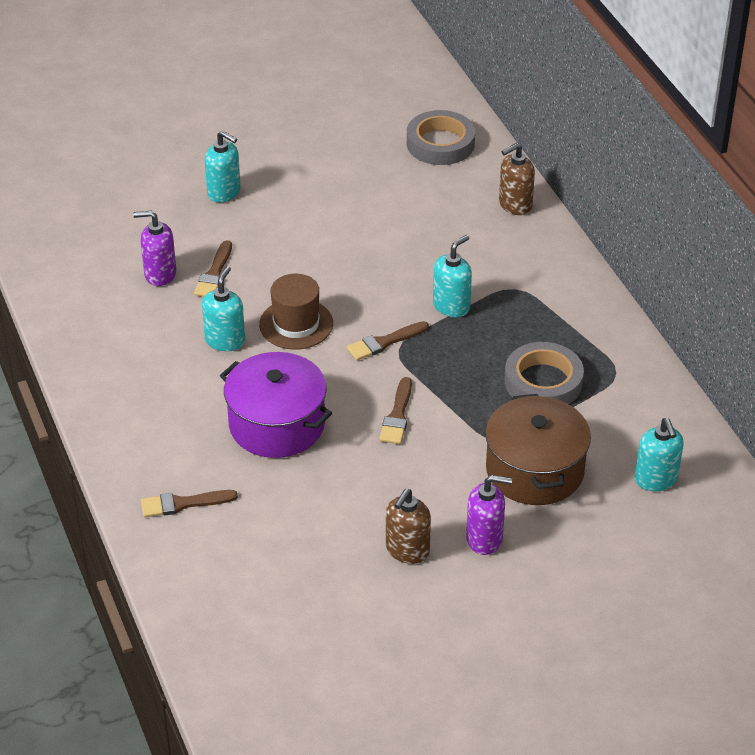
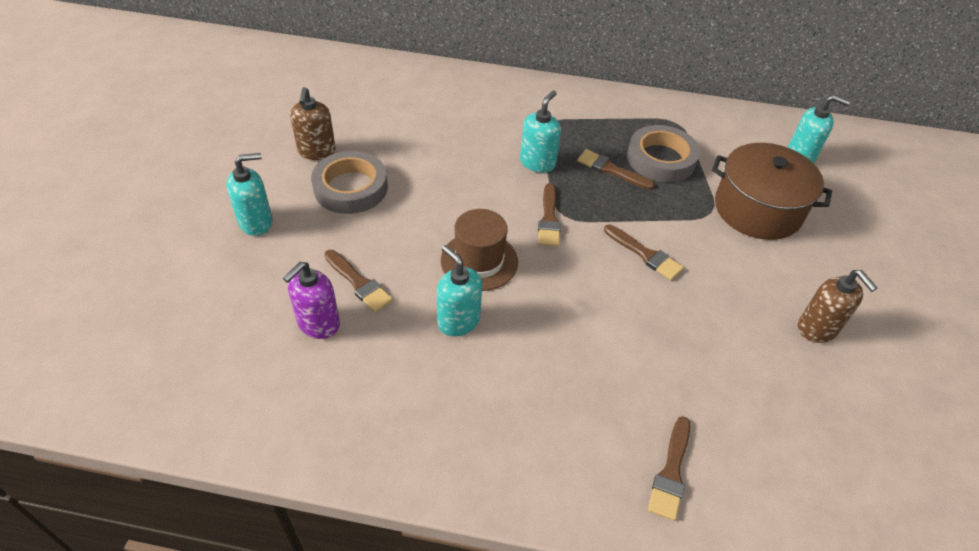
camera: 60 degrees left, 5 degrees up
(277, 424) = (602, 339): purple pot -> none
(440, 143) = (346, 80): grey tape -> grey tape (350, 188)
(451, 306) = (537, 163): turquoise soap dispenser -> turquoise soap dispenser turned 45 degrees clockwise
(484, 539) = (824, 274): purple soap dispenser -> none
(491, 355) = (611, 170): none -> brown brush
(515, 205) = (455, 80): brown soap dispenser -> brown soap dispenser (316, 151)

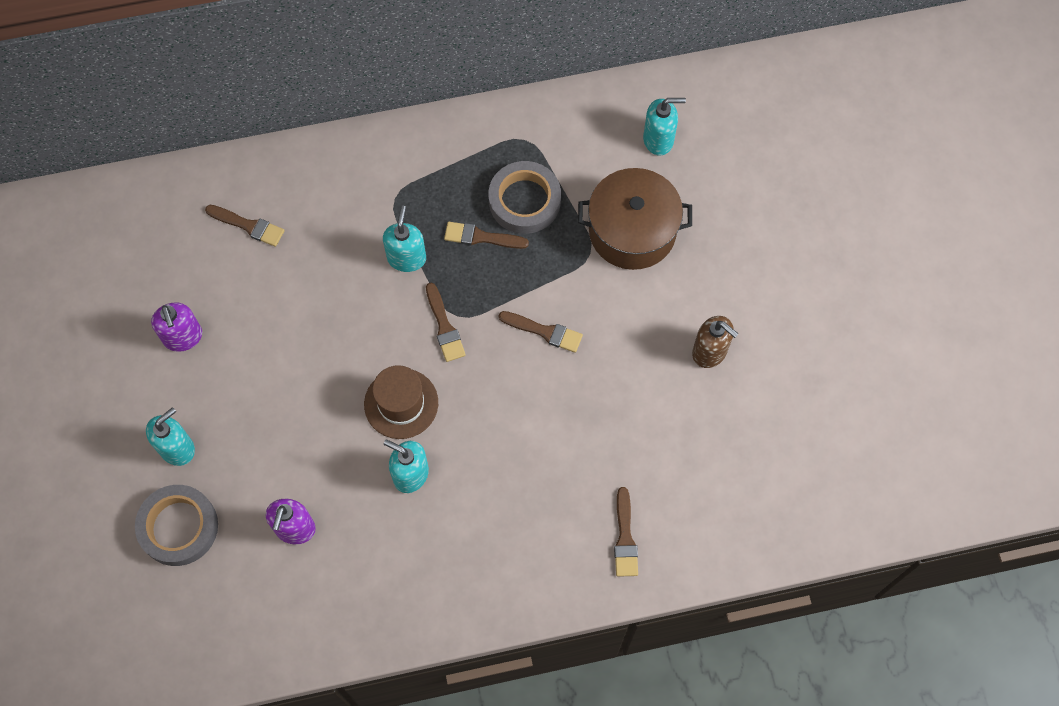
camera: 20 degrees left, 20 degrees up
(316, 151) = (183, 337): brown soap dispenser -> purple soap dispenser
(350, 188) = (242, 369): grey tape -> grey tape (178, 527)
(358, 283) = (307, 473): brown brush -> brown brush (248, 226)

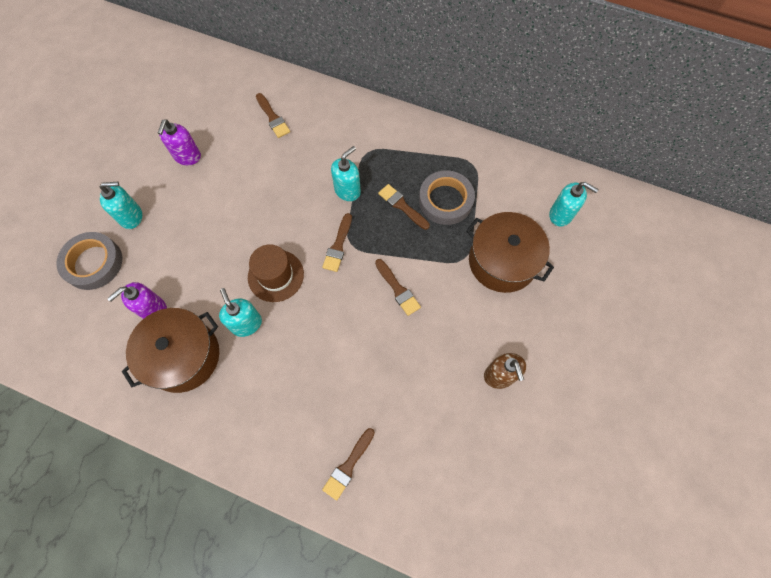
camera: 35 degrees right, 0 degrees up
(369, 552) = (183, 356): none -> brown pot

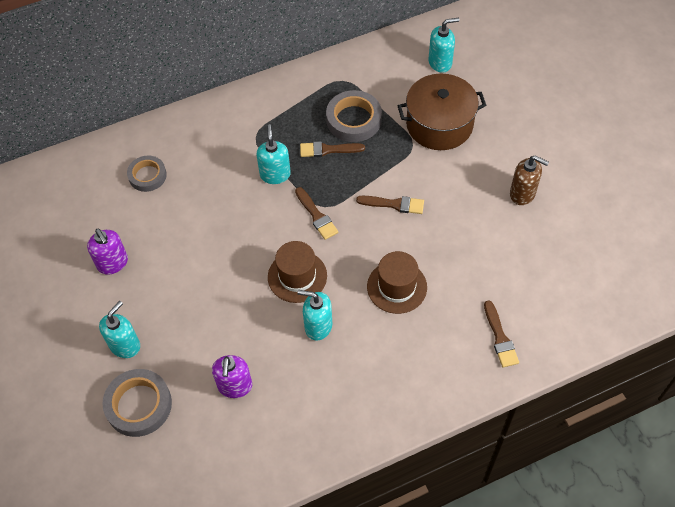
camera: 45 degrees left, 10 degrees down
(183, 356) = (300, 391): brown pot -> none
(273, 117) = (147, 176): brown brush -> grey tape
(327, 351) = (397, 287): none -> brown hat

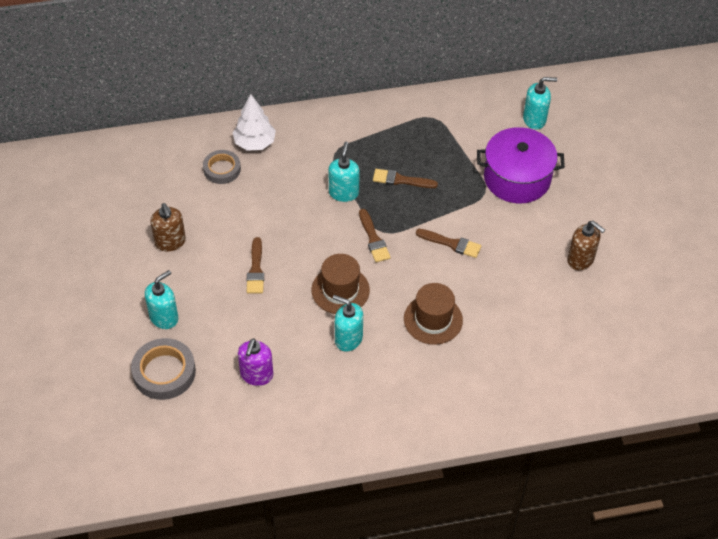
camera: 10 degrees right, 5 degrees down
(113, 263) = (170, 242): purple soap dispenser -> brown soap dispenser
(174, 142) = (254, 143): none -> white tree
(354, 120) = (433, 157): grey tape -> none
(439, 124) = (517, 178): brown pot -> purple pot
(500, 337) = (519, 386): brown brush -> brown brush (256, 269)

